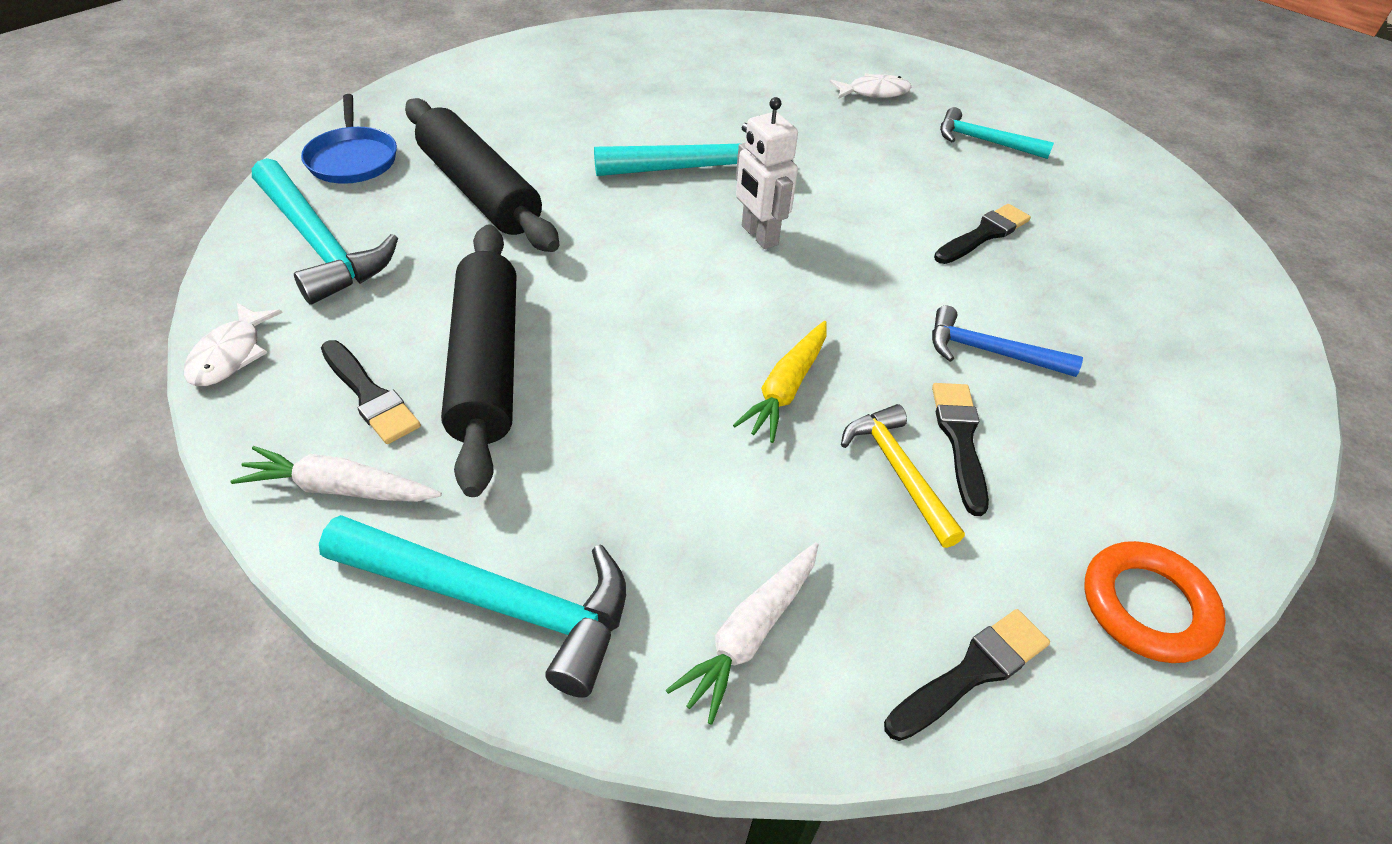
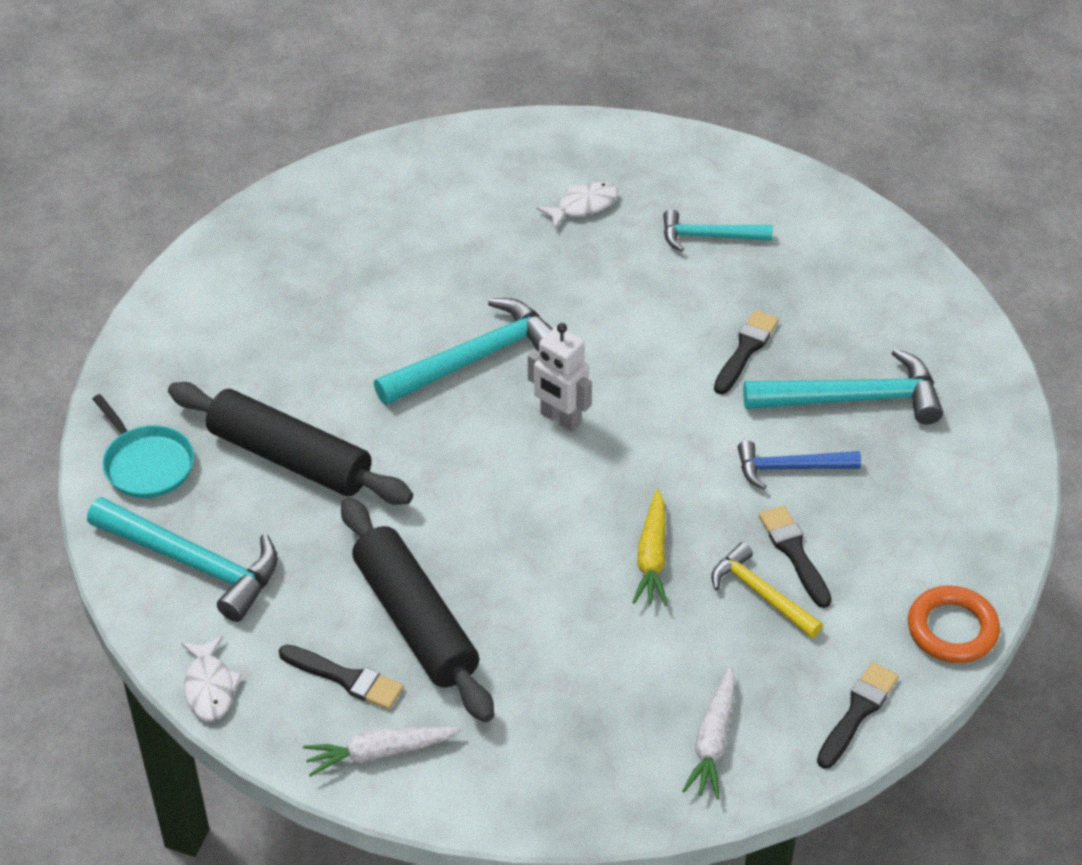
camera: 20 degrees left, 0 degrees up
(353, 159) = (146, 464): blue pan -> turquoise pan
(494, 601) = (540, 784): turquoise hammer -> turquoise hammer (853, 399)

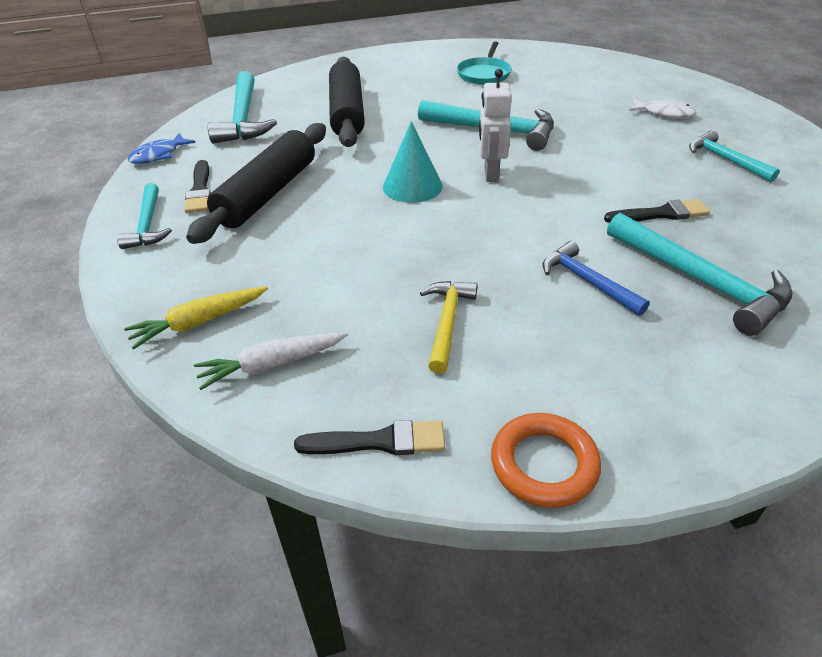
camera: 55 degrees right, 5 degrees down
(146, 464) = (297, 84): turquoise pan -> turquoise pan (484, 74)
(210, 687) = (158, 155): white fish -> blue fish
(380, 753) = (148, 224): white carrot -> turquoise hammer
(522, 493) = (412, 186): none -> turquoise cone
(652, 557) = (421, 256): yellow carrot -> yellow carrot (199, 322)
(794, 553) = (509, 321): black brush -> none

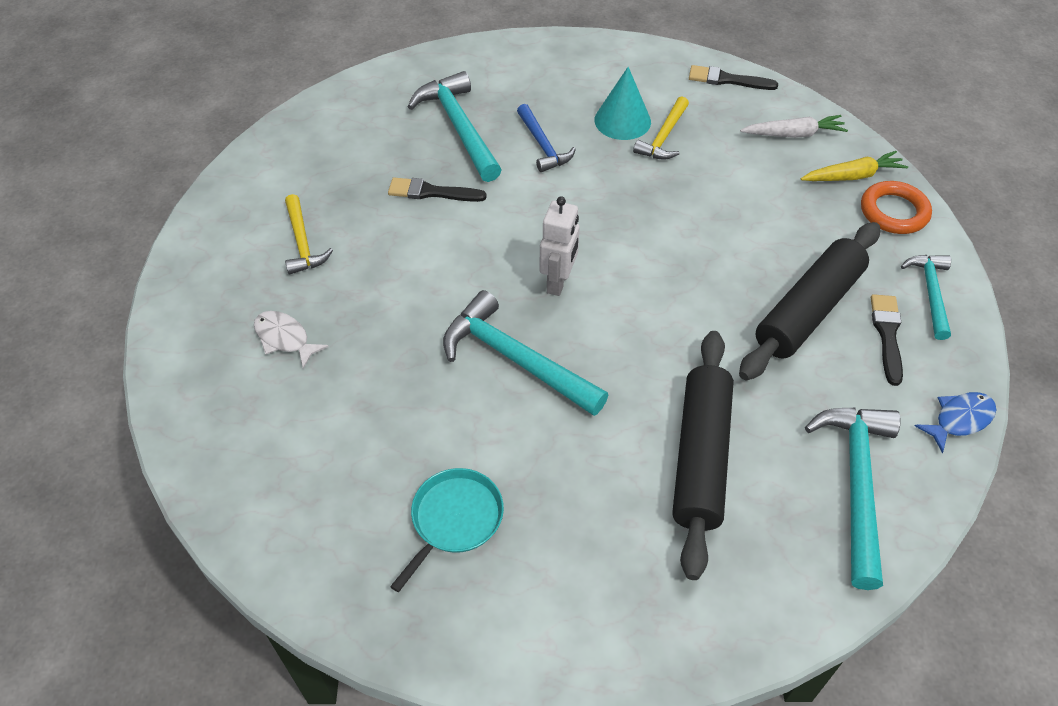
camera: 165 degrees left, 10 degrees up
(412, 186) = (649, 283): turquoise cone -> turquoise cone (622, 120)
(544, 464) = (638, 53): orange ring -> orange ring (894, 212)
(725, 160) = (302, 242): turquoise hammer -> yellow hammer

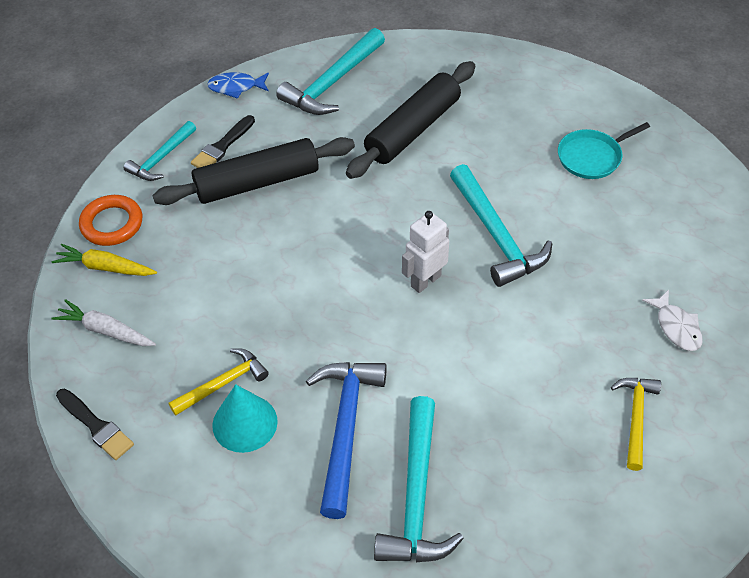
camera: 150 degrees left, 0 degrees up
(431, 192) = (487, 421): black brush -> none
(543, 145) = (345, 429): blue hammer -> blue hammer, size x1.64

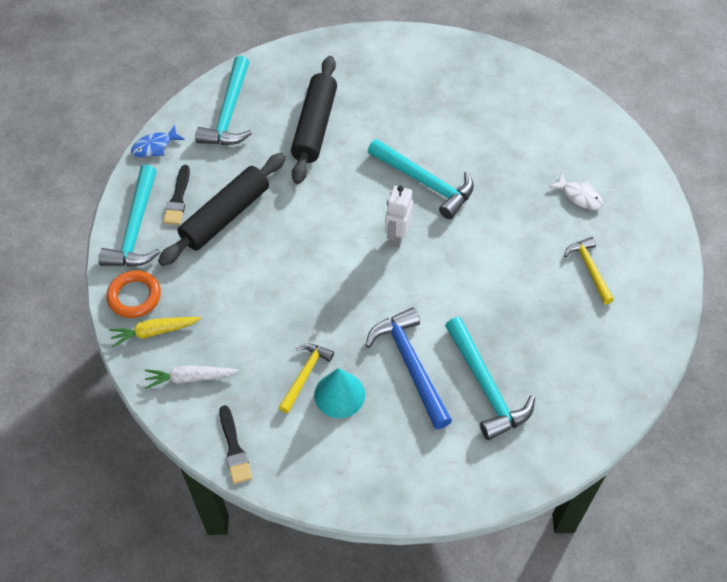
camera: 30 degrees left, 5 degrees up
(96, 426) = (234, 448): black brush -> black brush turned 60 degrees clockwise
(161, 158) = (136, 228): turquoise hammer -> turquoise hammer, size x1.64
(592, 157) = (454, 96): turquoise pan -> none

